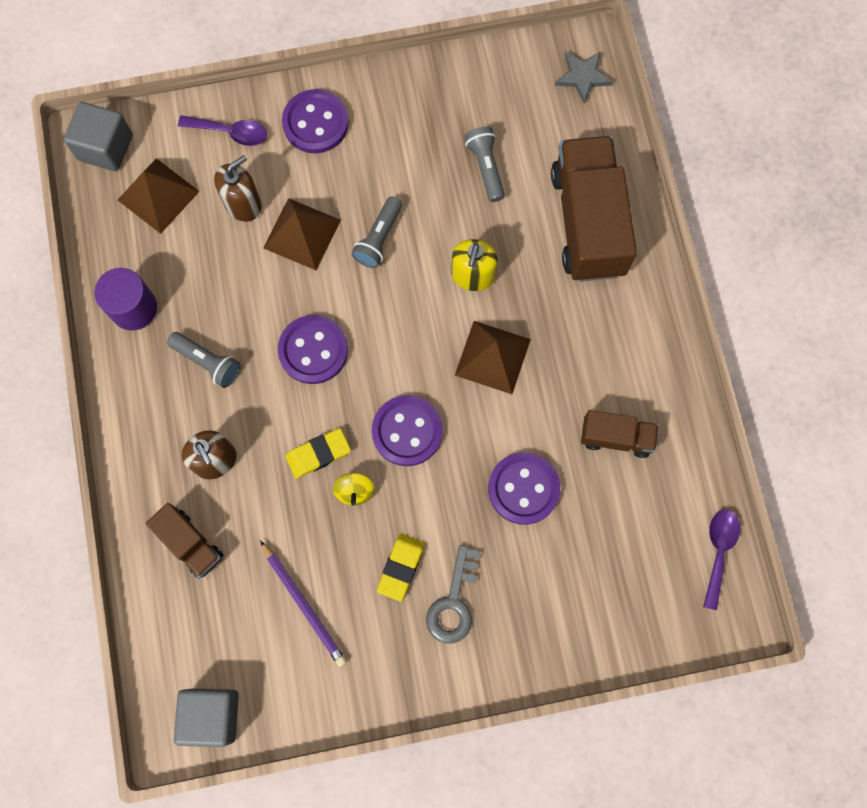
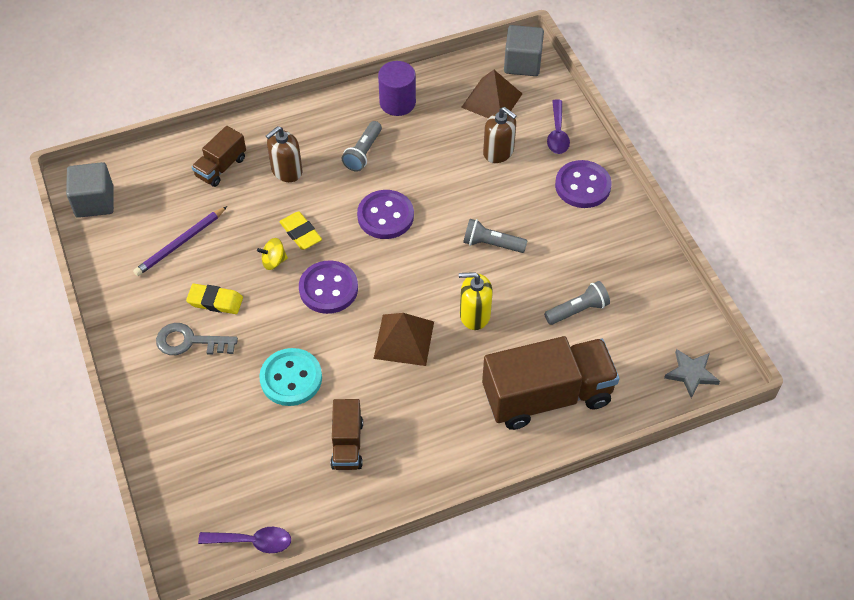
camera: 80 degrees right, 20 degrees down
(302, 234) = (482, 193): brown pyramid -> none
(523, 489) = (291, 378): purple button -> turquoise button

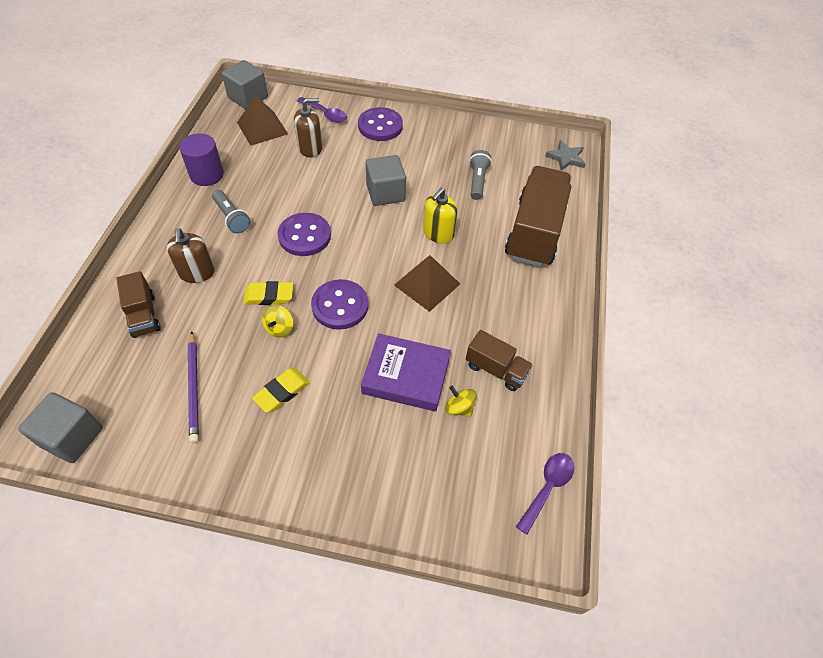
camera: 60 degrees left, 0 degrees up
(190, 341) = (307, 434): grey key -> none
(286, 435) = (459, 408): none -> yellow spinning top
(291, 378) = (406, 376): turquoise button -> purple book
(491, 244) = (385, 193): grey flashlight -> grey cube

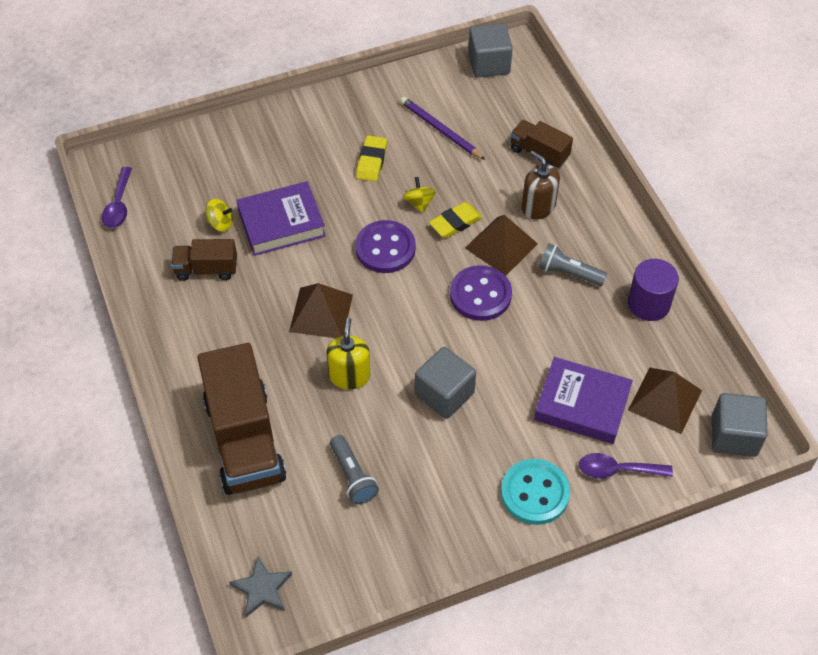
camera: 150 degrees right, 0 degrees up
(255, 260) = (501, 245): none -> brown pyramid
(310, 148) = (582, 405): brown soap dispenser -> purple book
(380, 126) = (535, 493): purple button -> turquoise button

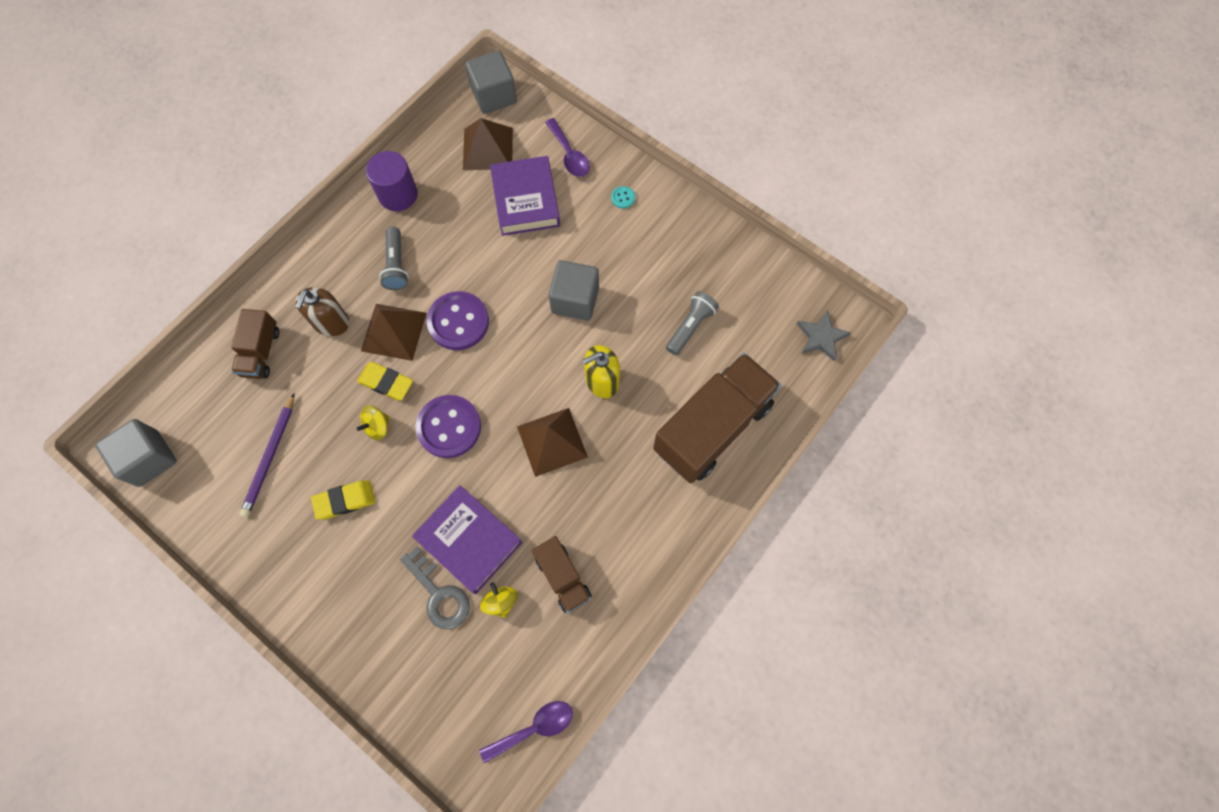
camera: 120 degrees left, 15 degrees up
(256, 189) = (438, 594): none -> grey key
(535, 493) = (623, 198): turquoise button -> turquoise button, size x0.42

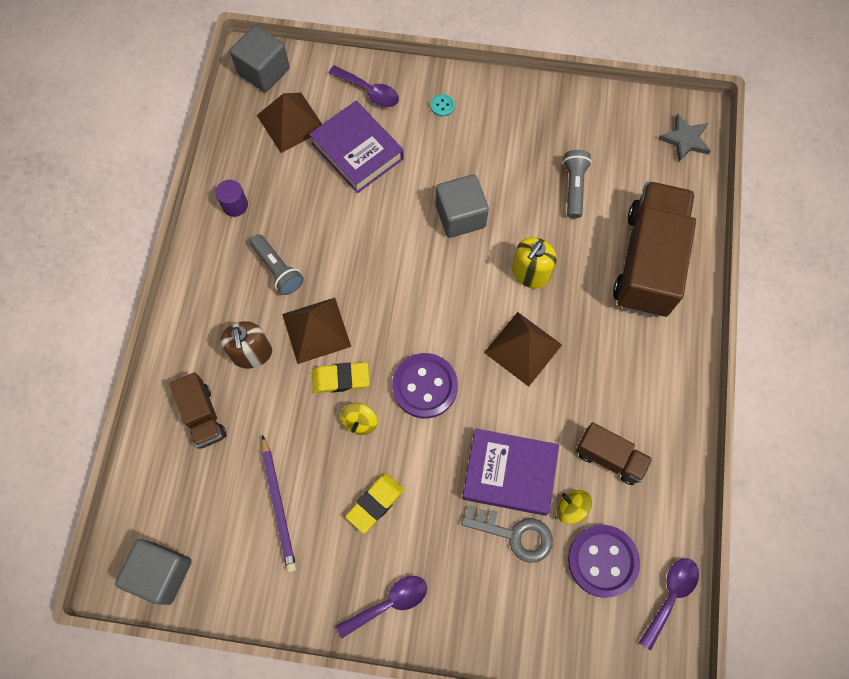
camera: 30 degrees left, 0 degrees up
(301, 589) = (389, 603): none -> purple spoon
(398, 194) = (235, 205): purple cylinder -> purple cylinder, size x0.62
(458, 322) = (370, 290): purple button -> purple button (602, 561)

